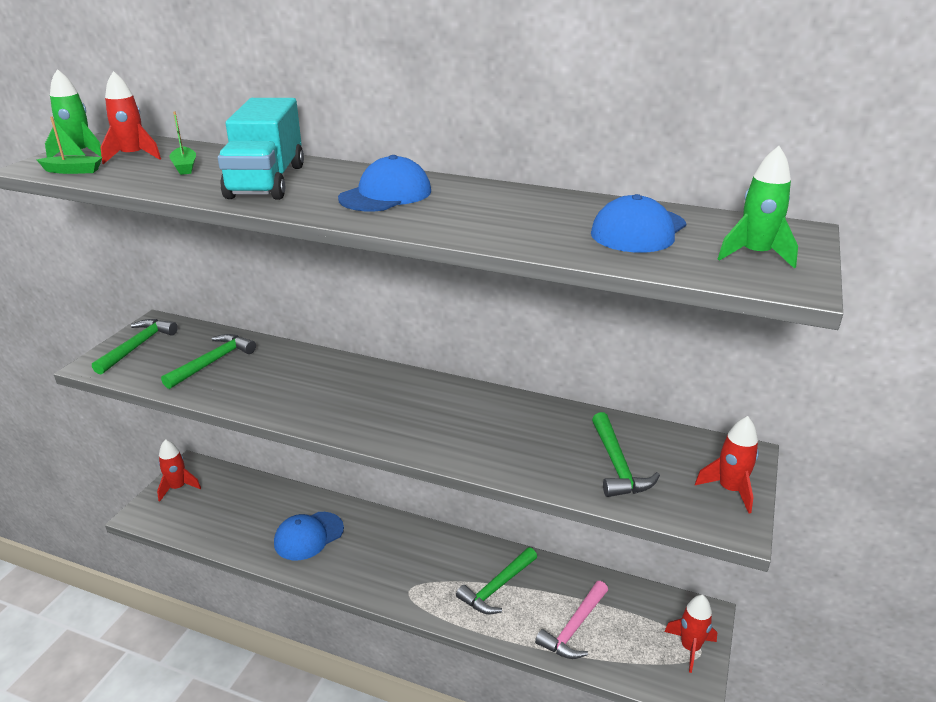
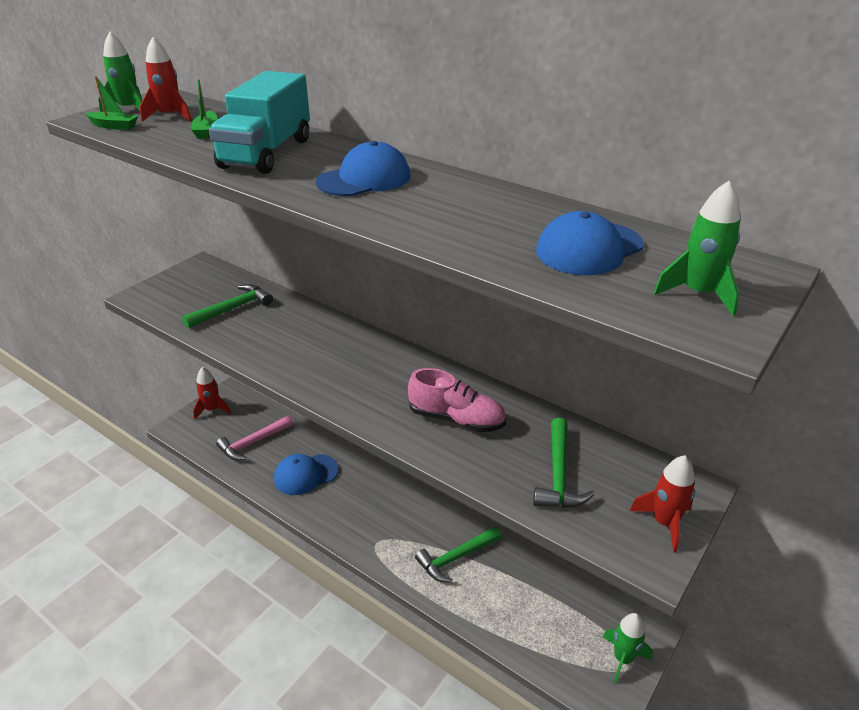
camera: 15 degrees right, 5 degrees up
(137, 346) = (178, 284): green hammer -> none
(498, 432) = (456, 419): none -> pink shoe
(574, 628) = (515, 613): pink hammer -> pink hammer (253, 443)
(690, 647) = (623, 658): red rocket -> green rocket

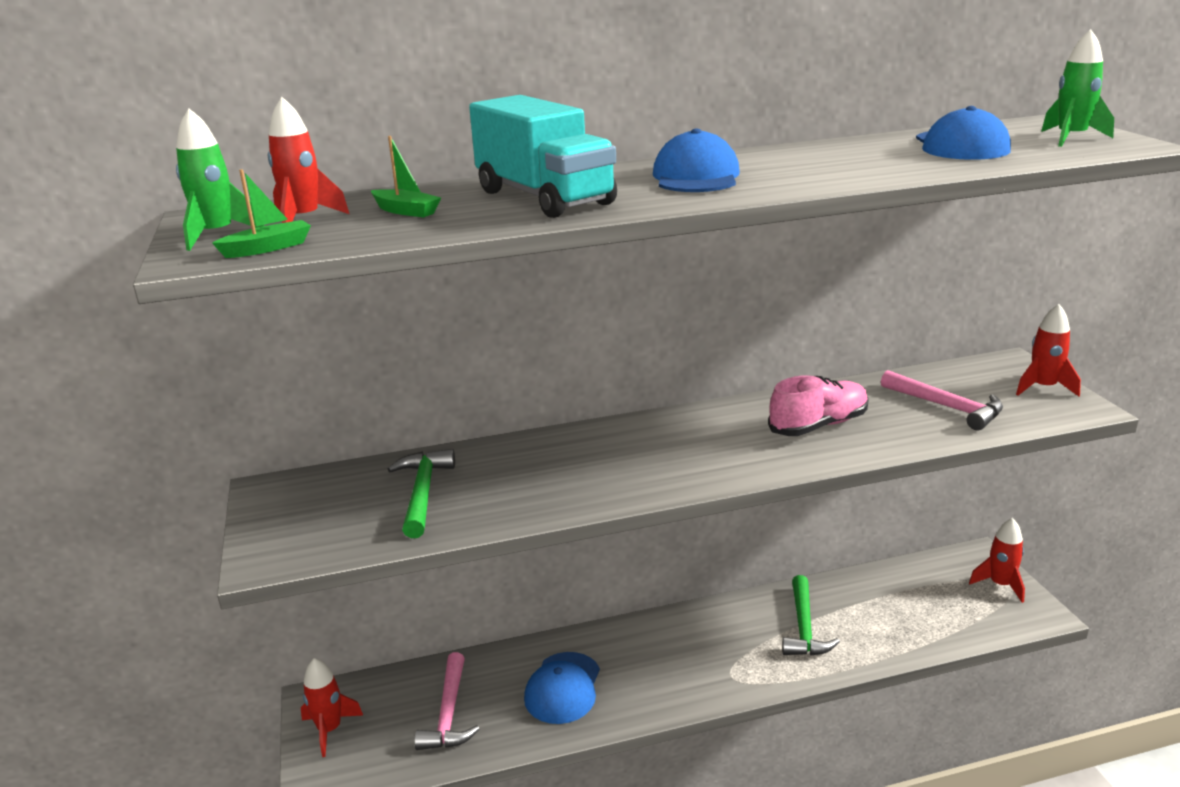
camera: 50 degrees left, 10 degrees down
(559, 475) = (947, 407): green hammer -> pink hammer
(623, 658) = (1000, 585): green rocket -> red rocket

